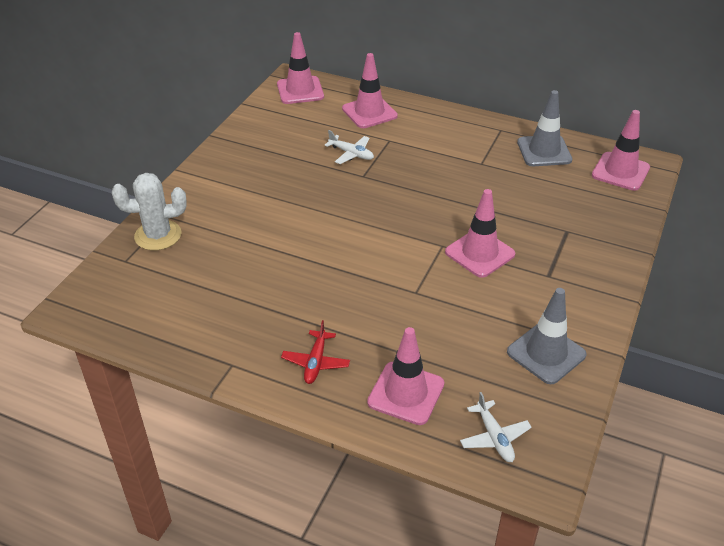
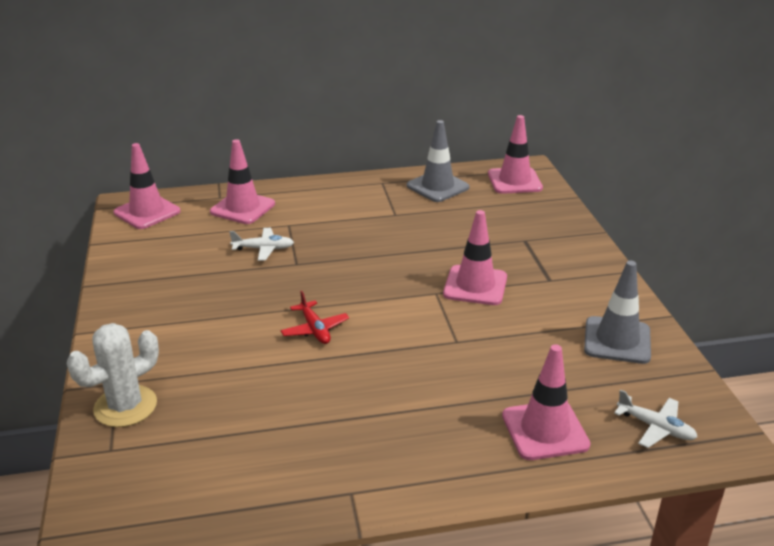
camera: 35 degrees left, 10 degrees down
(316, 362) = (434, 446): red plane -> red plane (315, 329)

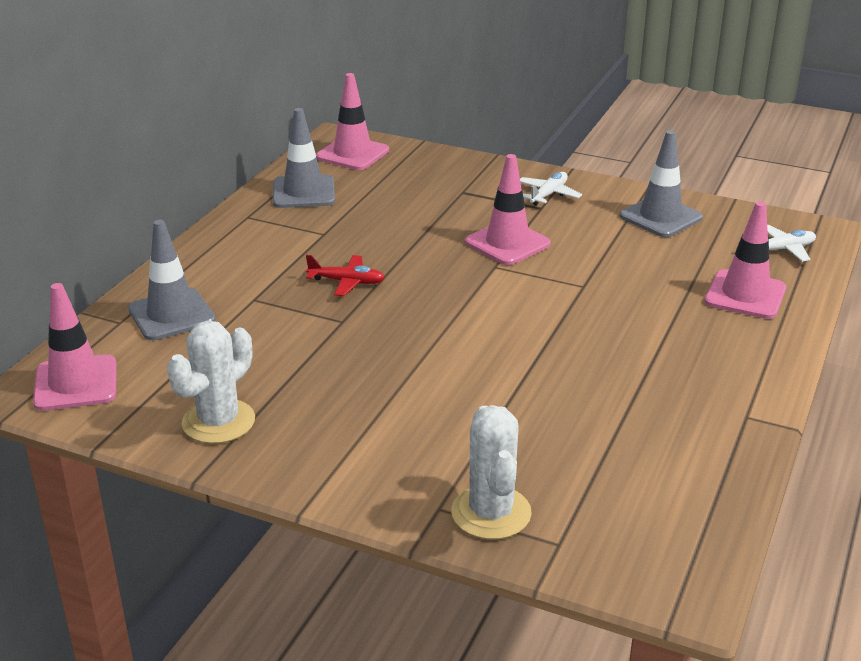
camera: 55 degrees left, 0 degrees up
(146, 269) = (218, 422): none -> white cactus
(242, 208) = (171, 315): pink traffic cone -> grey traffic cone
(263, 249) = (284, 330): white plane -> white plane (548, 194)
(315, 329) = (480, 351): red plane -> red plane (347, 282)

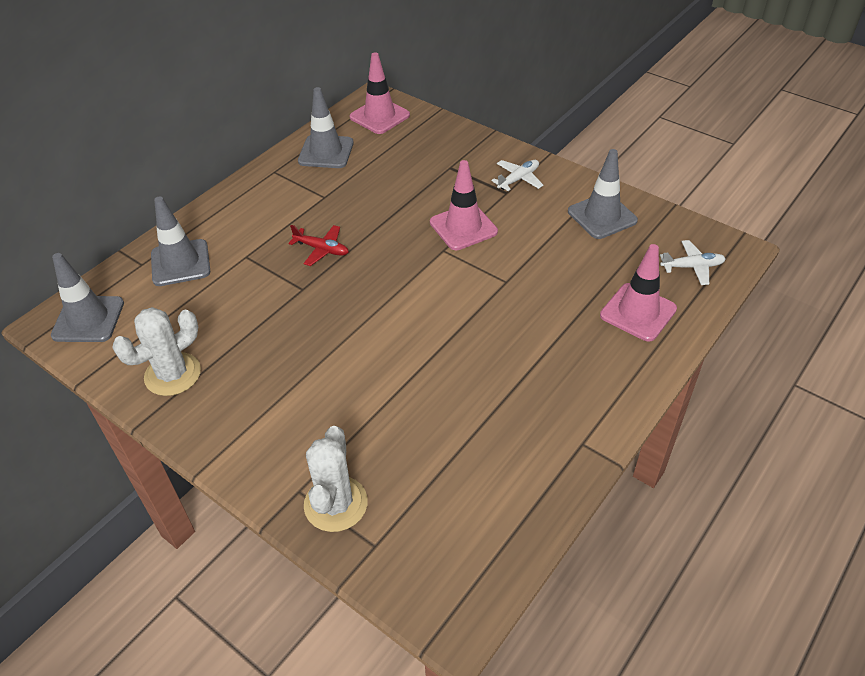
camera: 15 degrees right, 15 degrees up
(76, 383) = (88, 319): pink traffic cone -> grey traffic cone

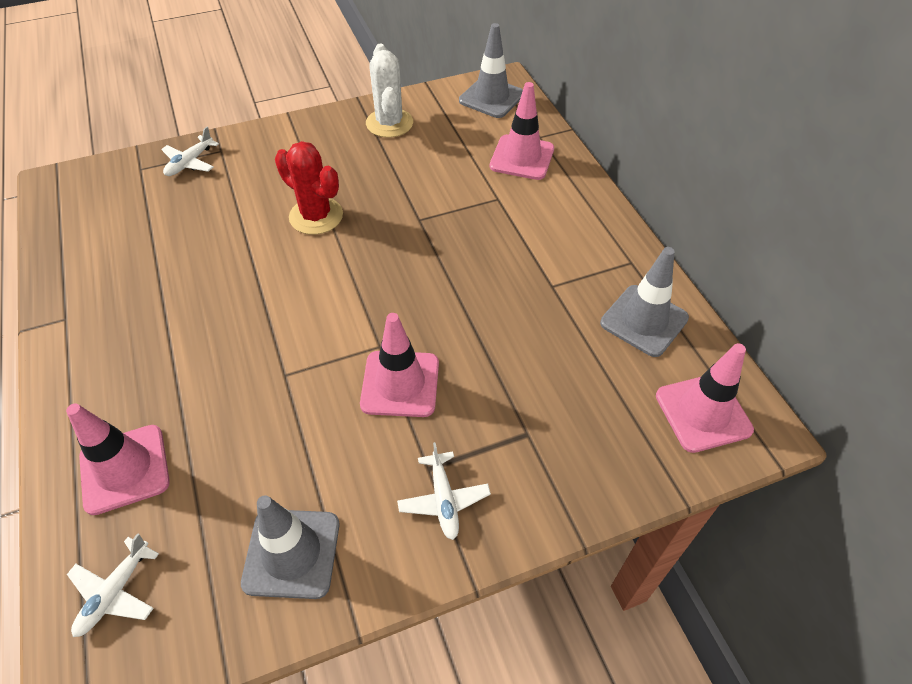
camera: 120 degrees right, 5 degrees up
(180, 263) = (522, 158): grey traffic cone -> pink traffic cone
(322, 249) = (463, 251): red plane -> none
(336, 504) = (190, 163): white cactus -> white plane
(343, 353) = (316, 216): none -> red cactus

